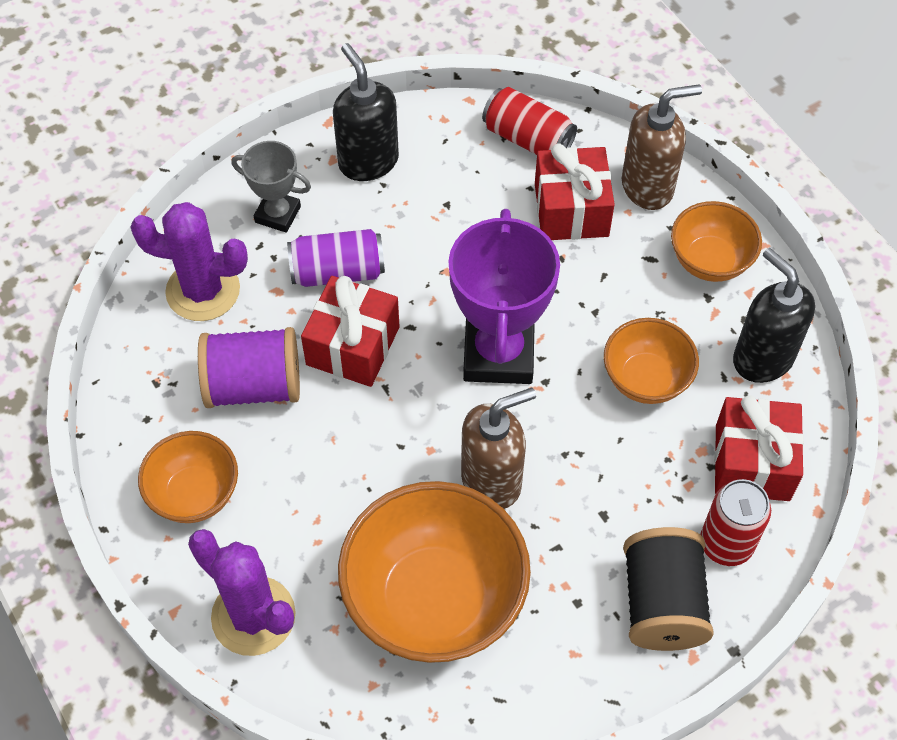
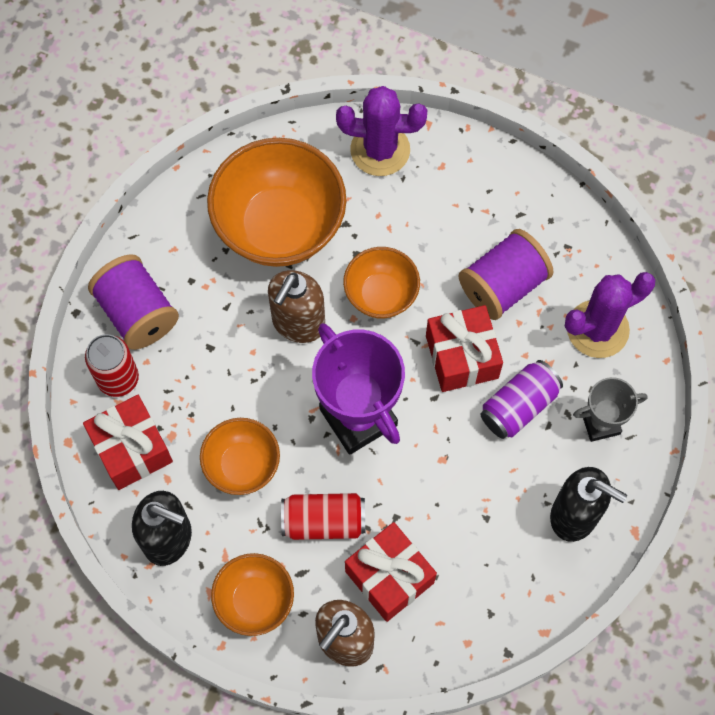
camera: 145 degrees right, 10 degrees up
(195, 494) = (477, 194): orange bowl -> orange bowl (381, 295)
(528, 138) = (470, 624): red can -> red can (323, 521)
(662, 603) = (137, 313): black spool -> purple spool

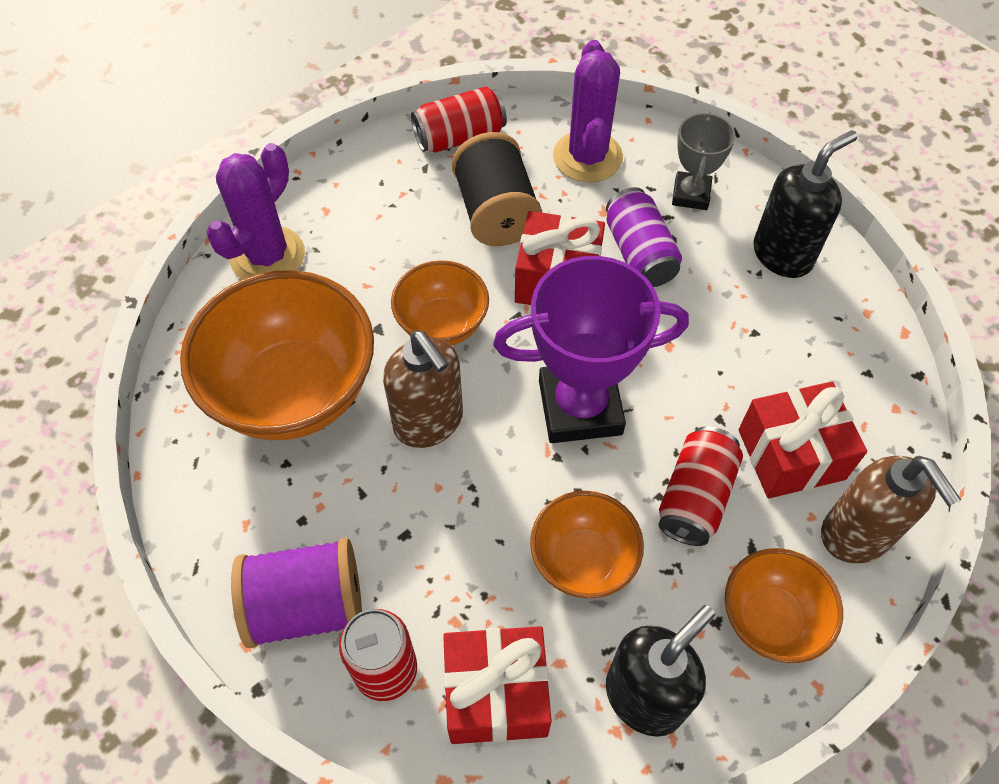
camera: 65 degrees left, 10 degrees down
(503, 285) = (496, 213): purple spool -> black spool
(565, 224) = (459, 137): none -> red can

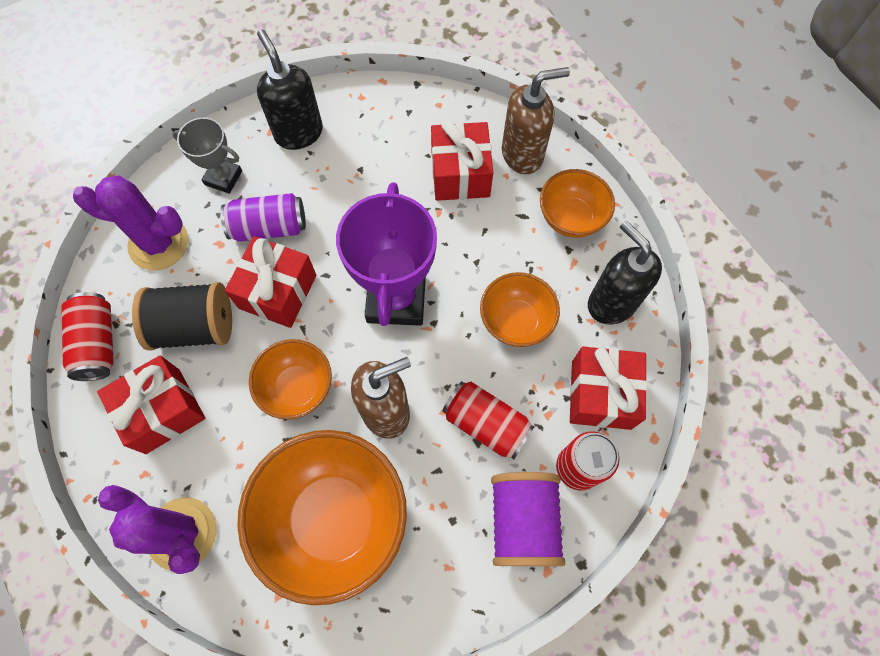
camera: 80 degrees left, 10 degrees up
(395, 208) = (163, 411): none -> red gift
(695, 496) = (480, 240): red can -> red can (486, 424)

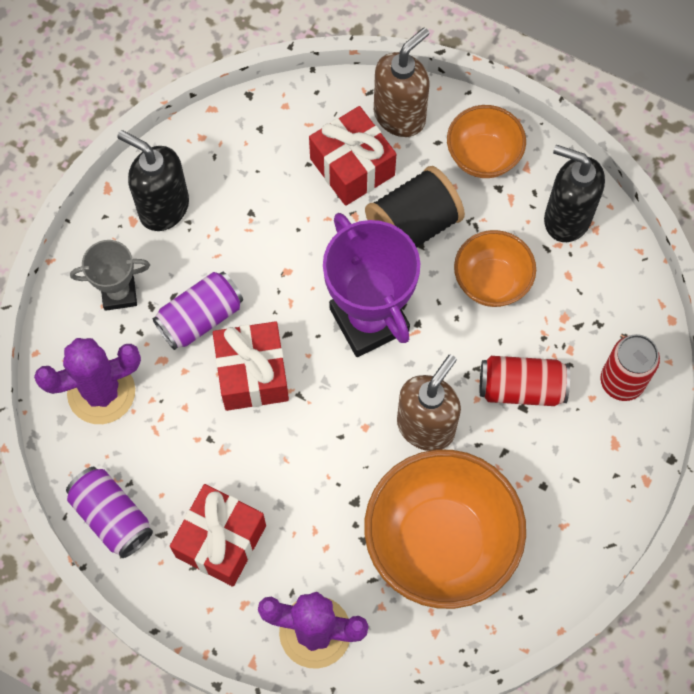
camera: 30 degrees left, 0 degrees up
(98, 343) = (112, 517): red can -> purple can
(195, 327) = (195, 450): black spool -> black spool (413, 226)
(297, 387) = (332, 451): orange bowl -> none
(522, 521) = (602, 452): purple spool -> none
(601, 395) = (605, 307): red gift -> none

